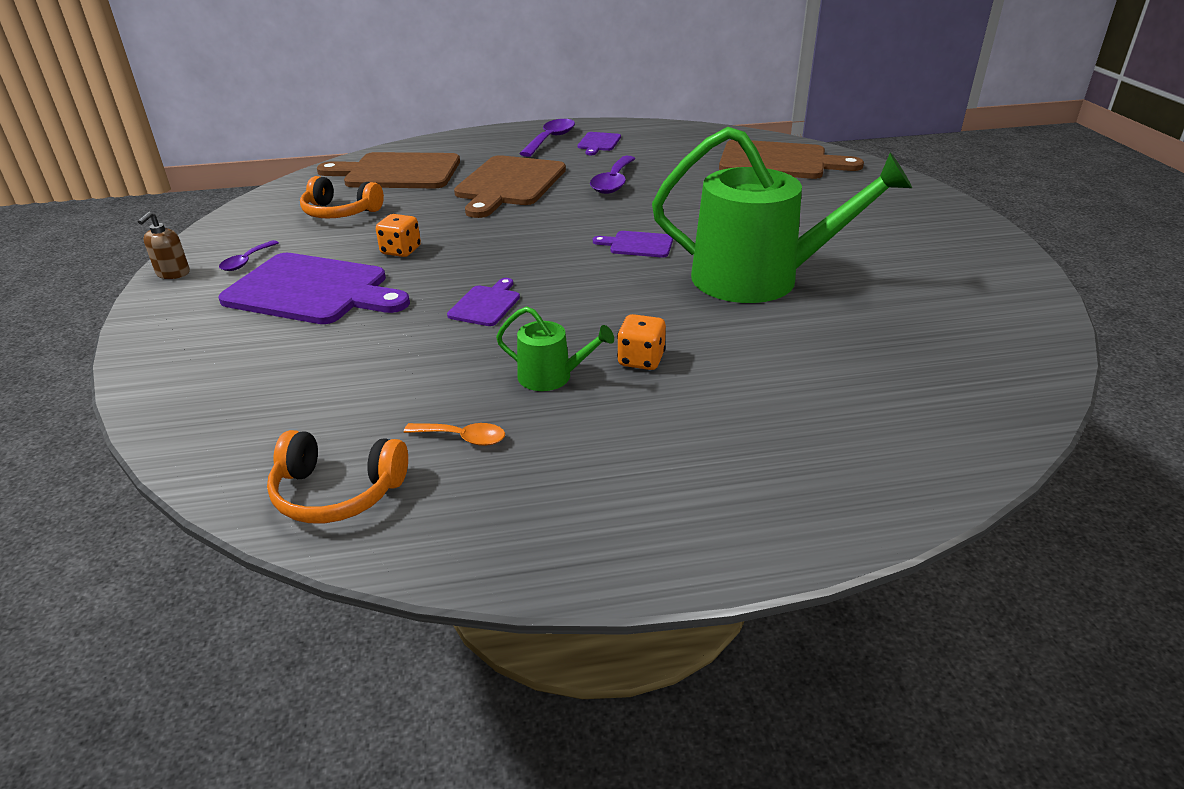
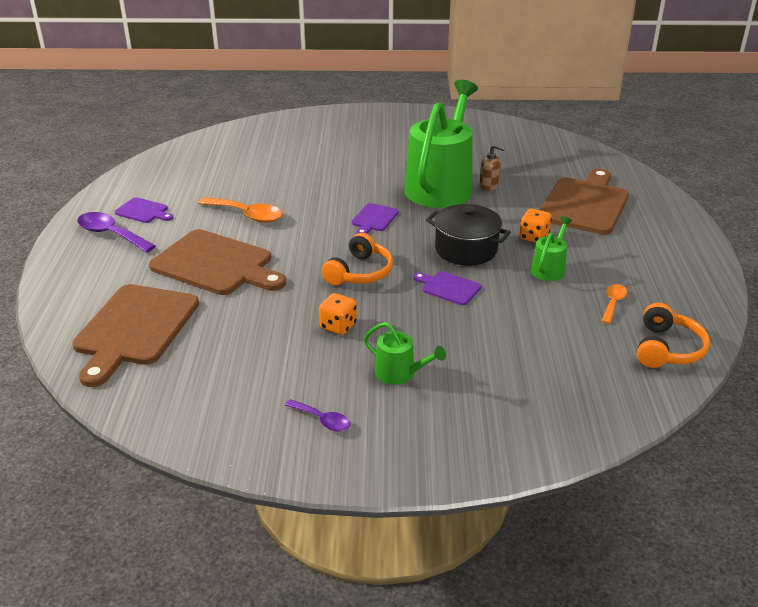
camera: 80 degrees left, 0 degrees up
(173, 274) = (332, 471): brown soap dispenser -> brown soap dispenser (489, 186)
(312, 290) = (399, 373): purple cutting board -> green watering can
(340, 212) = (227, 364): orange headphones -> orange headphones (360, 272)
(584, 309) = (466, 249): none -> black pot
(613, 182) = (247, 215): purple spoon -> orange spoon
(779, 161) = (249, 145): brown cutting board -> brown cutting board (585, 204)

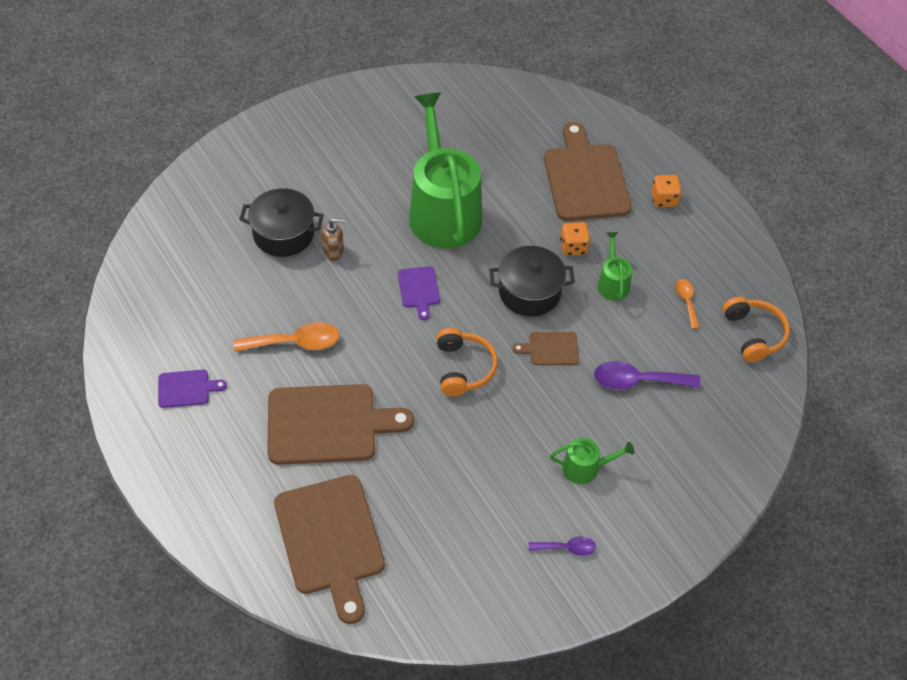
camera: 35 degrees left, 20 degrees up
(111, 234) = (186, 437): purple spoon -> purple spoon (637, 381)
(306, 162) = (283, 234): none -> black pot
(338, 326) = (498, 443): orange dice -> orange dice (664, 199)
(449, 288) = (550, 349): purple cutting board -> brown cutting board
(489, 186) = (486, 190): brown soap dispenser -> brown soap dispenser (333, 251)

